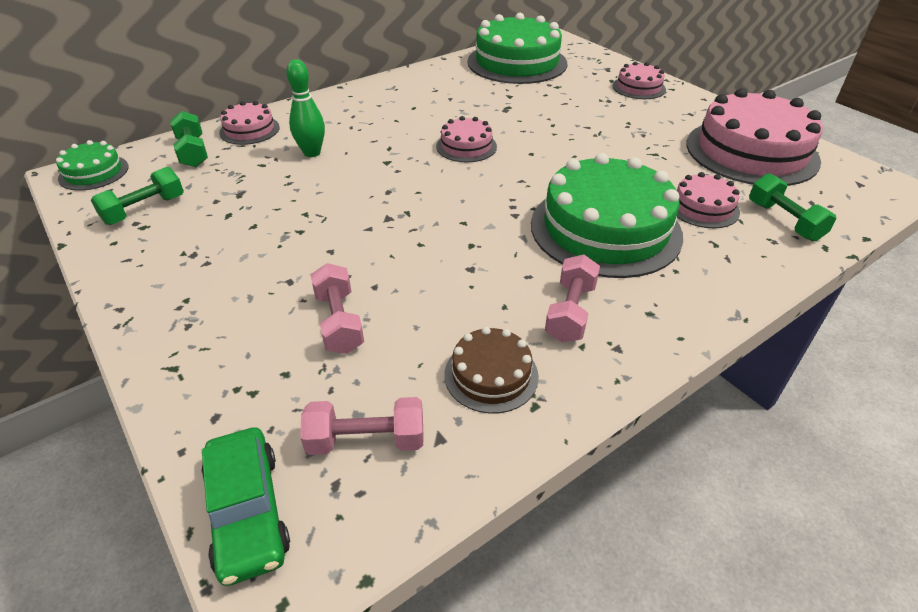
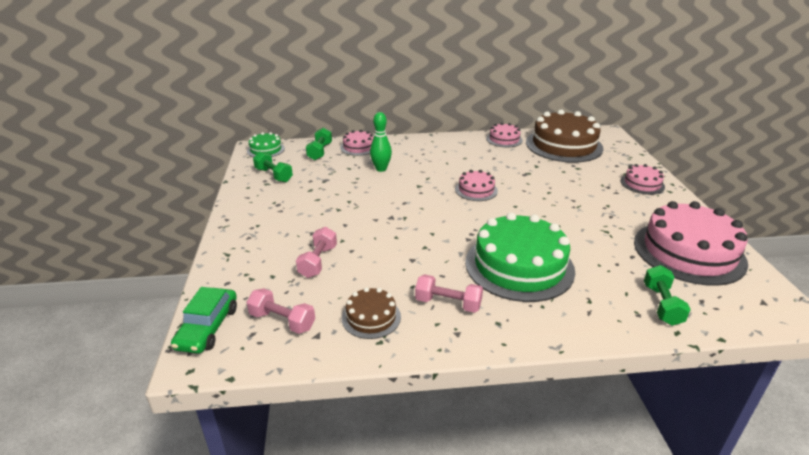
camera: 30 degrees right, 10 degrees down
(144, 210) = (273, 175): green dumbbell -> green dumbbell turned 60 degrees clockwise
(517, 62) = (564, 145): green cake -> brown cake
(570, 312) = (448, 303): pink dumbbell -> pink dumbbell turned 60 degrees clockwise
(703, 207) = (605, 276): pink cake -> pink cake (504, 139)

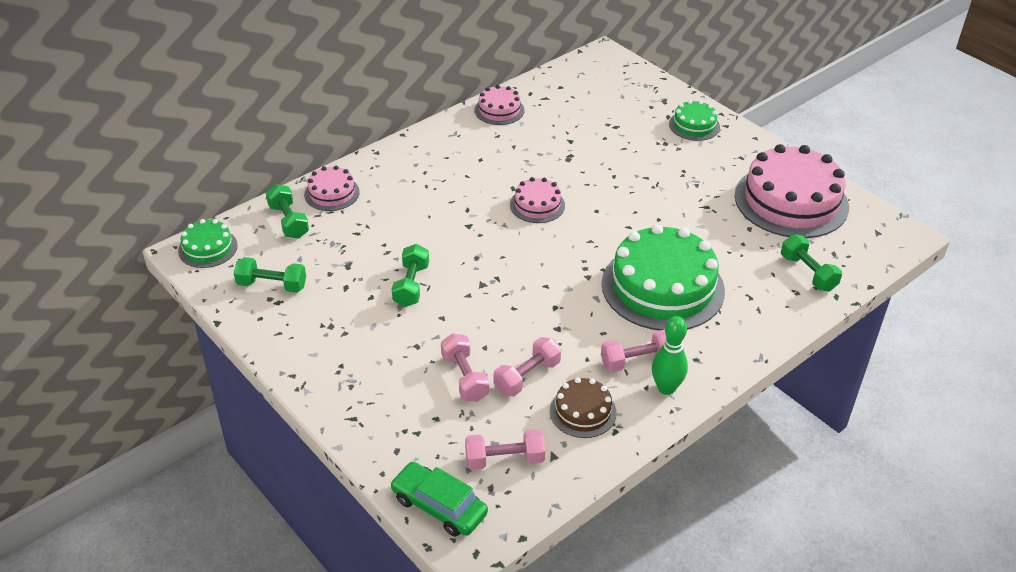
camera: 35 degrees left, 10 degrees up
(207, 328) = (439, 506): green car -> green car turned 150 degrees clockwise
(347, 202) = (411, 285): none -> green dumbbell
(358, 278) = (527, 377): none -> pink dumbbell
(381, 169) = (398, 218): green bowling pin -> green bowling pin (666, 388)
(564, 145) = (573, 95): brown cake -> none
(642, 184) = (694, 125): pink cake -> green cake

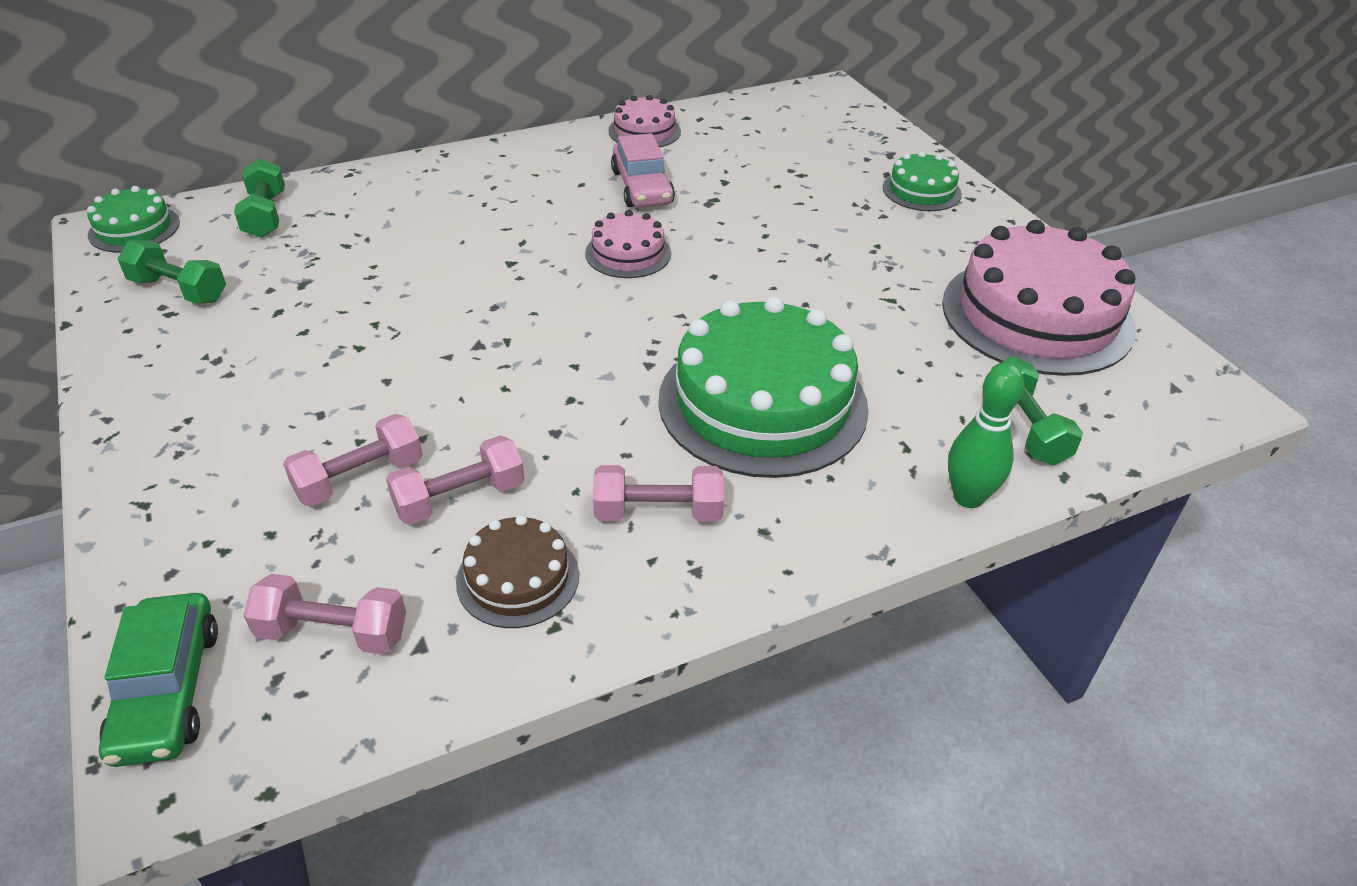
camera: 15 degrees right, 0 degrees up
(332, 193) = (349, 191): pink cake -> none
(411, 285) = (372, 327): green dumbbell -> none
(439, 506) = (167, 690): green car -> green car turned 150 degrees counterclockwise
(464, 377) = (359, 478): pink dumbbell -> pink dumbbell turned 60 degrees clockwise
(520, 154) = (642, 187): none -> pink car
(666, 388) = (685, 570): green bowling pin -> green bowling pin (968, 497)

